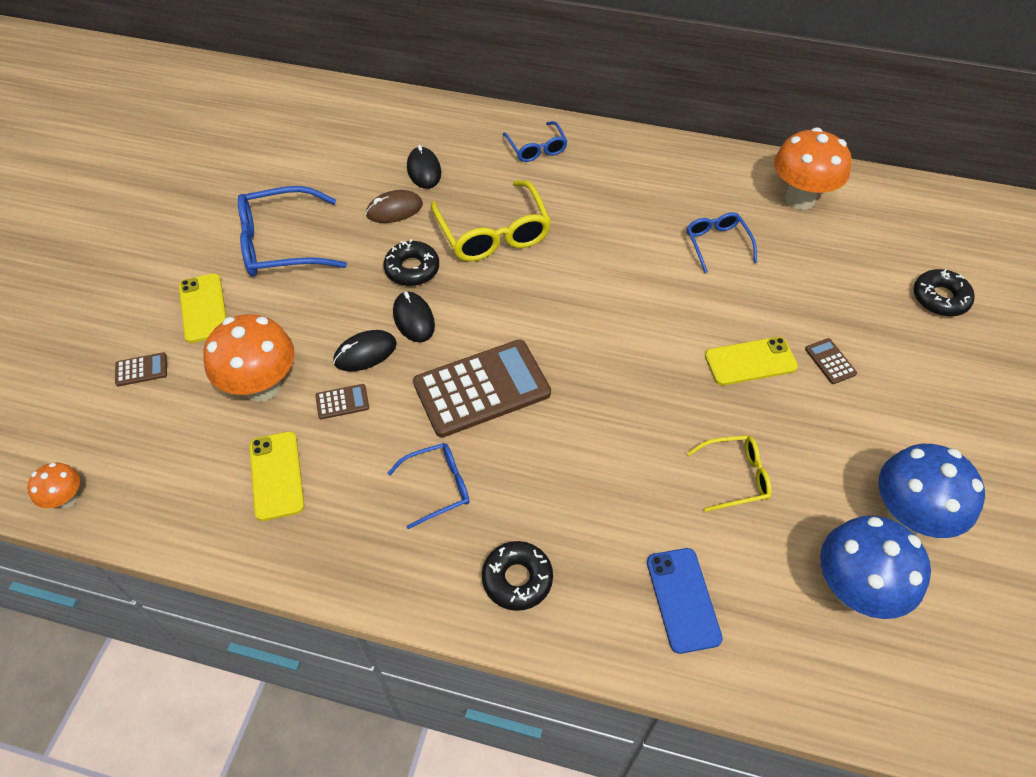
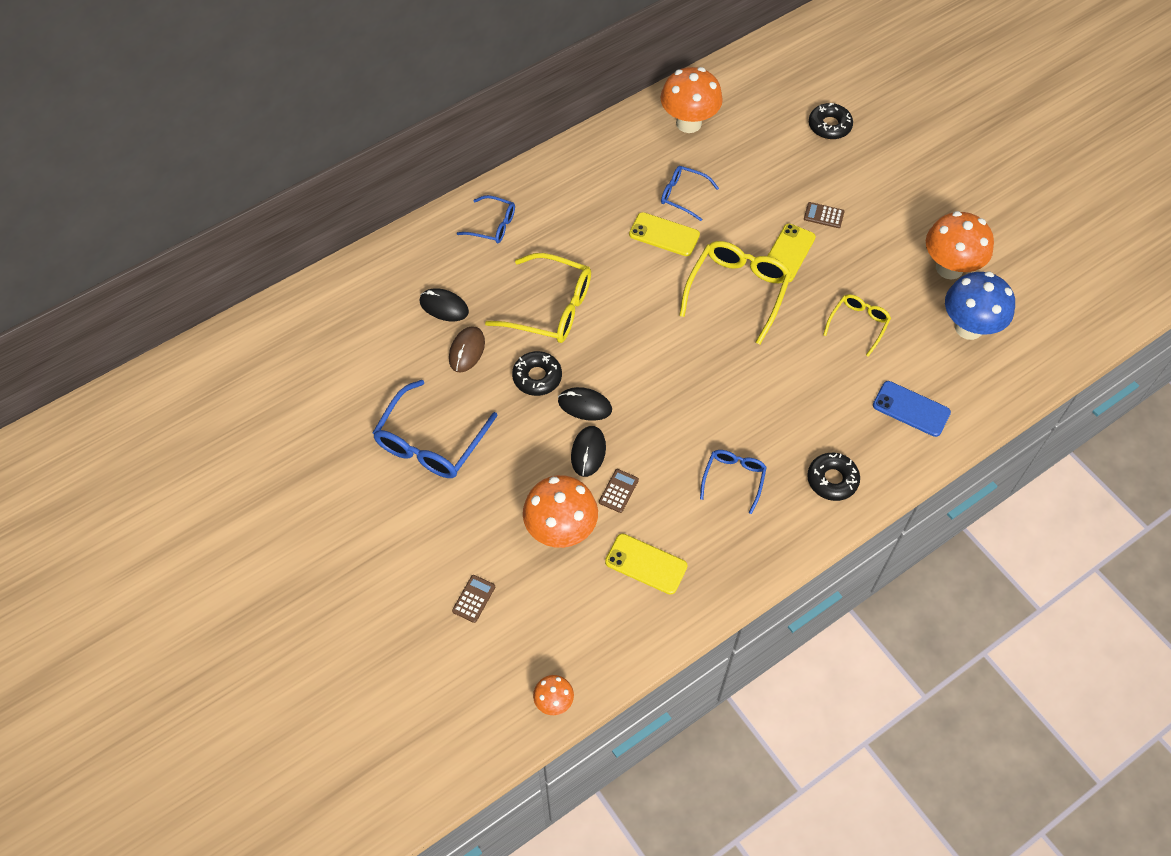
camera: 50 degrees left, 5 degrees up
(203, 308) = (449, 528): yellow phone -> yellow phone (664, 235)
(482, 389) = (680, 406): brown calculator -> none
(659, 350) = (737, 291): none -> yellow glasses
(907, 517) = (949, 268): blue mushroom -> orange mushroom

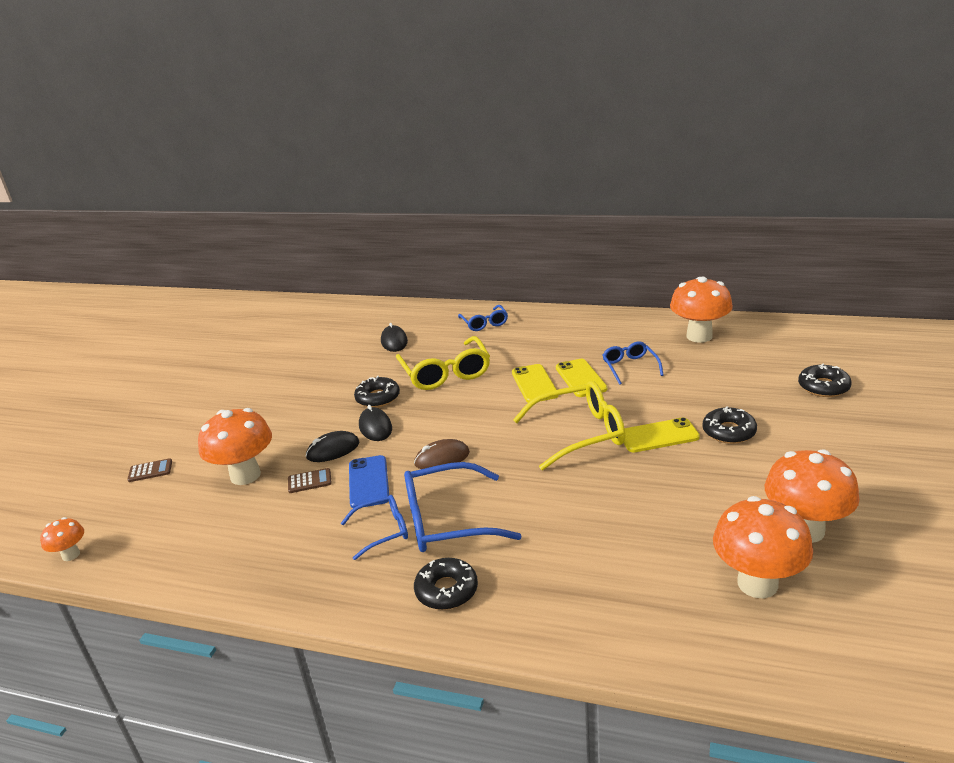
camera: 55 degrees right, 30 degrees down
(431, 442) = (276, 390): blue glasses -> blue glasses (447, 520)
(467, 351) = (368, 365): brown mouse -> brown mouse (442, 458)
(646, 564) = (247, 531): yellow phone -> yellow phone (534, 384)
(823, 215) = (729, 432): brown calculator -> black donut
(858, 324) = (645, 511): yellow glasses -> none
(911, 409) = (597, 598): blue phone -> blue phone (369, 482)
(968, 327) = (757, 583): blue mushroom -> orange mushroom

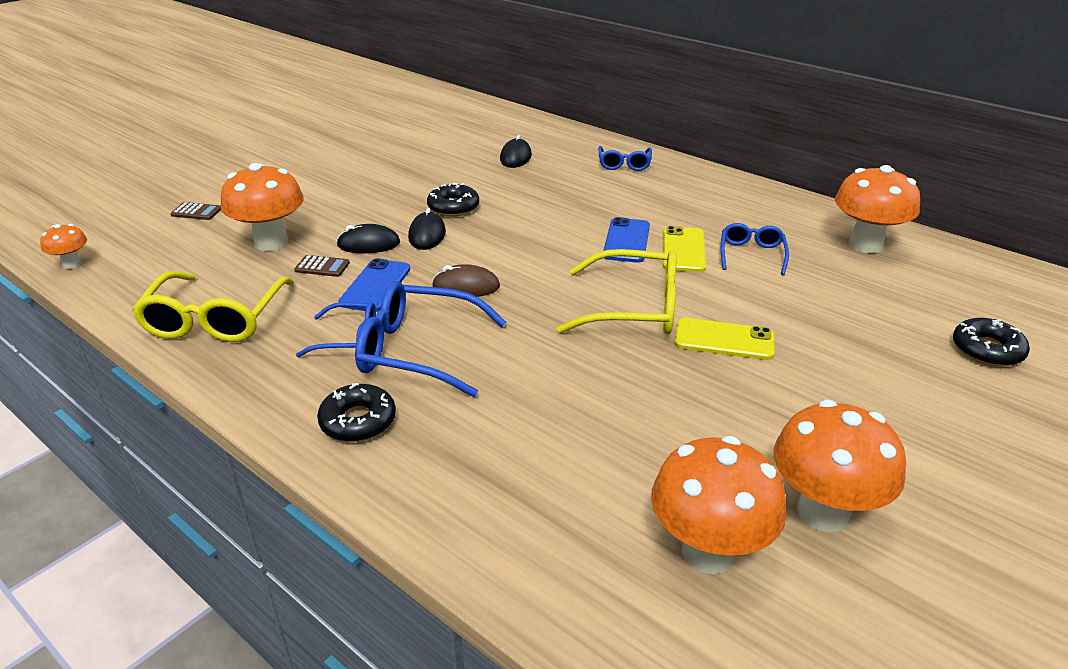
camera: 20 degrees right, 5 degrees up
(445, 373) = (541, 202): yellow glasses -> yellow glasses (215, 319)
(534, 384) = (626, 241): yellow phone -> blue phone
(729, 432) = (815, 363): black donut -> none

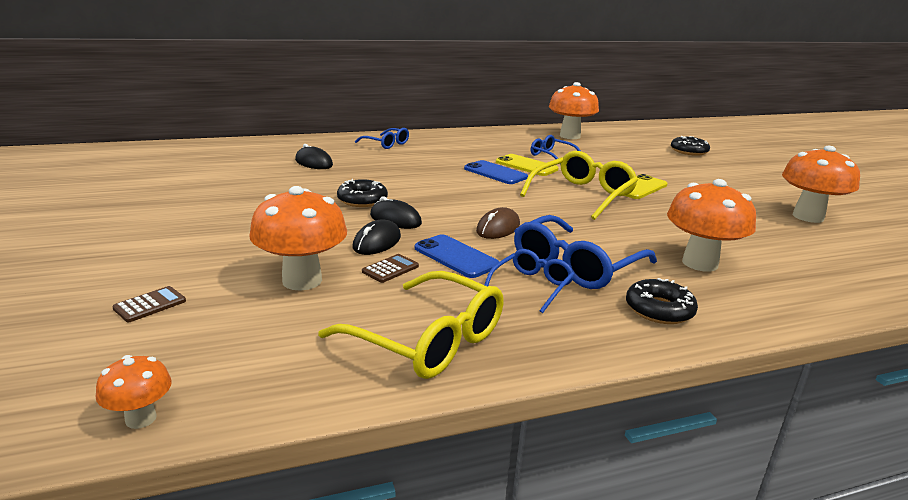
camera: 60 degrees left, 10 degrees down
(708, 552) = (836, 248): orange mushroom -> orange mushroom (699, 263)

